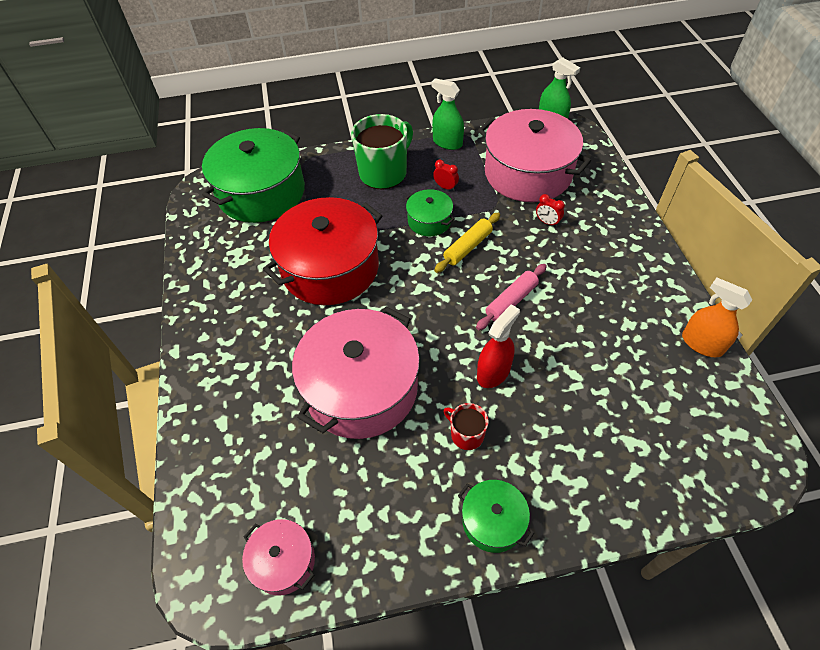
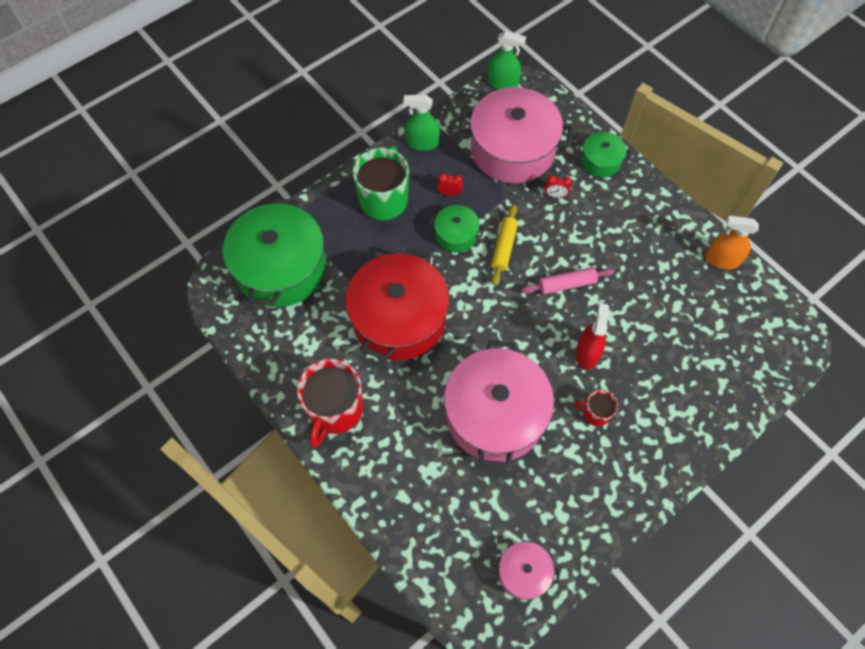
camera: 30 degrees left, 10 degrees up
(220, 319) = (335, 410): none -> red mug
(493, 521) = (649, 468): green pot -> green pot (600, 161)
(511, 301) = (566, 284): pink rolling pin -> pink rolling pin turned 60 degrees clockwise

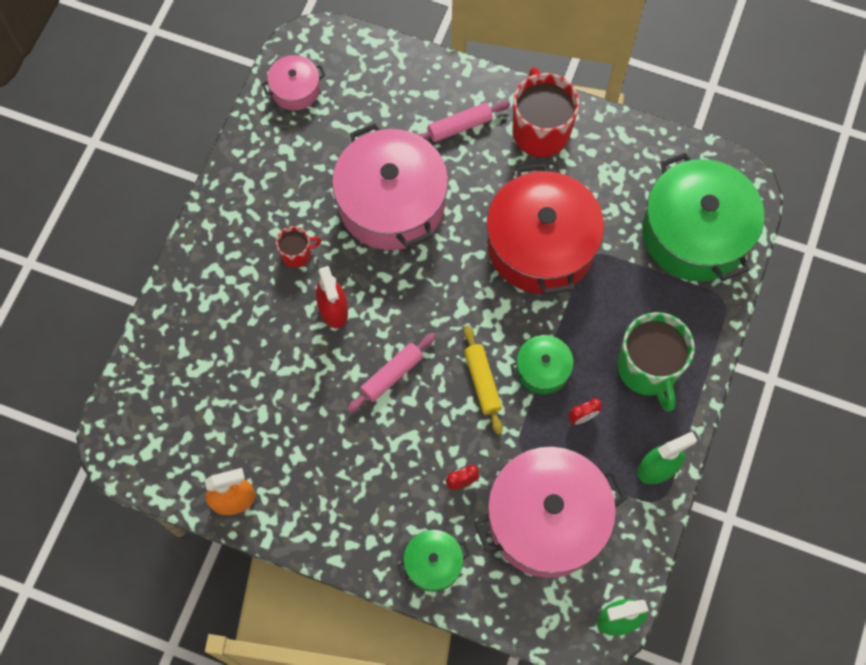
camera: 150 degrees right, 5 degrees up
(398, 451) = (460, 126): none -> pink rolling pin

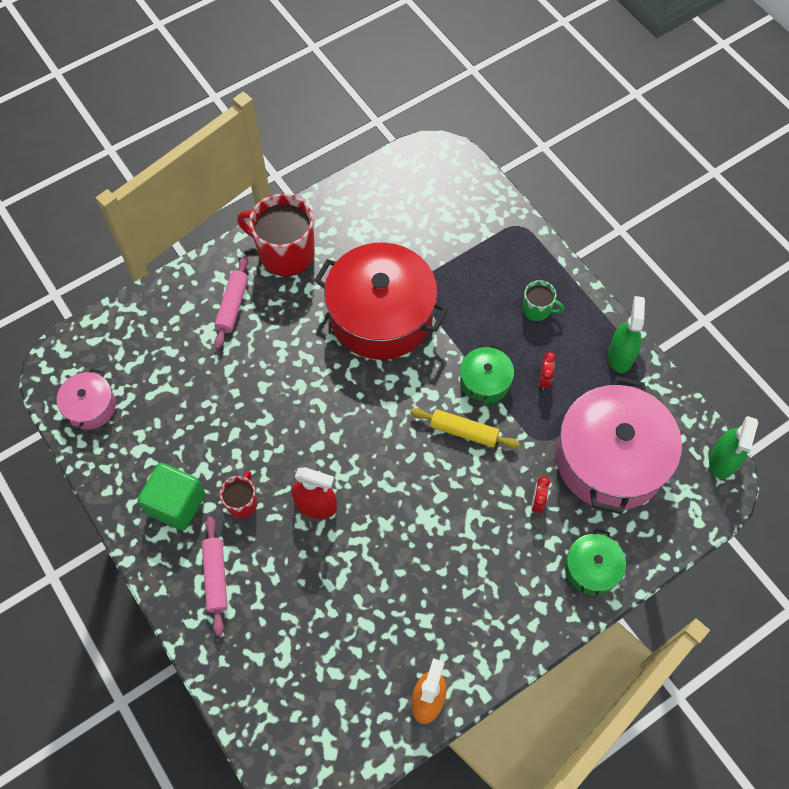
camera: 55 degrees left, 5 degrees down
(261, 208) = (176, 504): none -> green cube
(391, 203) = (257, 399): pink pot -> none
(392, 375) = (408, 496): pink rolling pin -> pink rolling pin (216, 577)
(648, 369) = (537, 309): green mug -> green mug, size x0.50
(695, 233) = (453, 208): green pot -> none

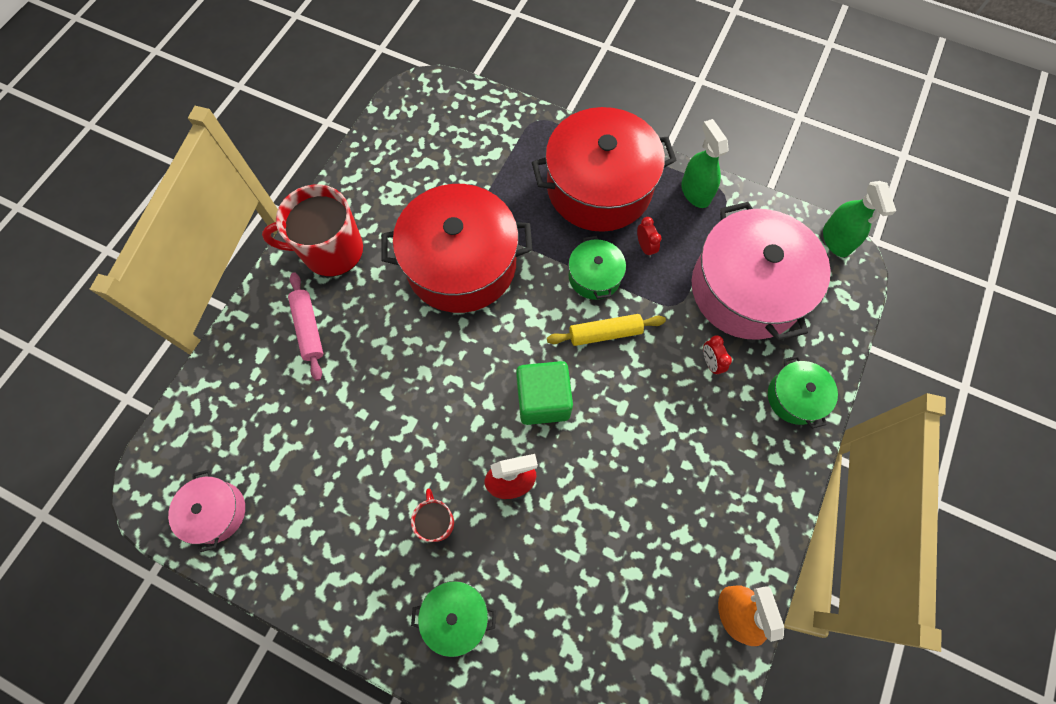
camera: 30 degrees left, 5 degrees up
(176, 504) = (369, 563): green cube -> green cube (543, 400)
(216, 577) = (456, 616): pink rolling pin -> green pot
(537, 309) = (599, 187): green mug -> red pot

